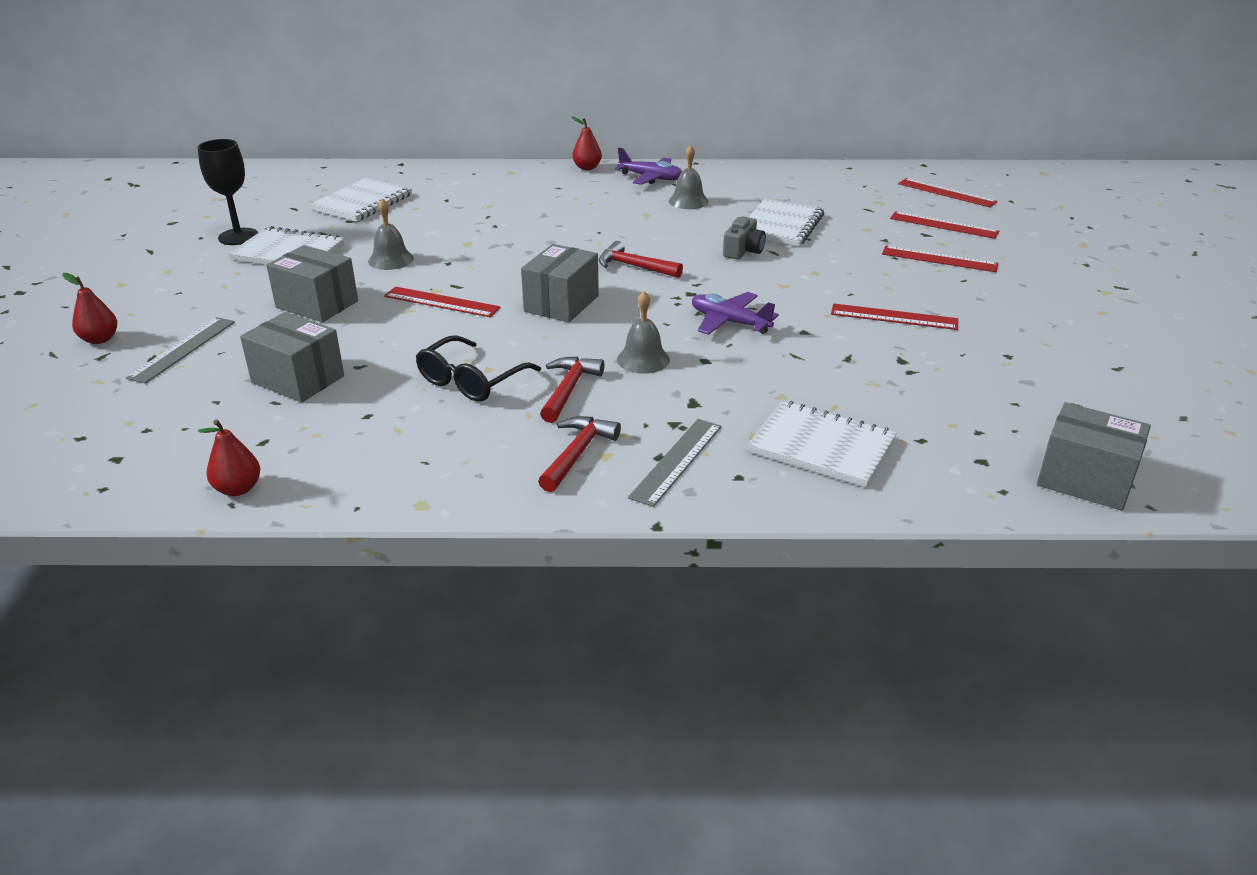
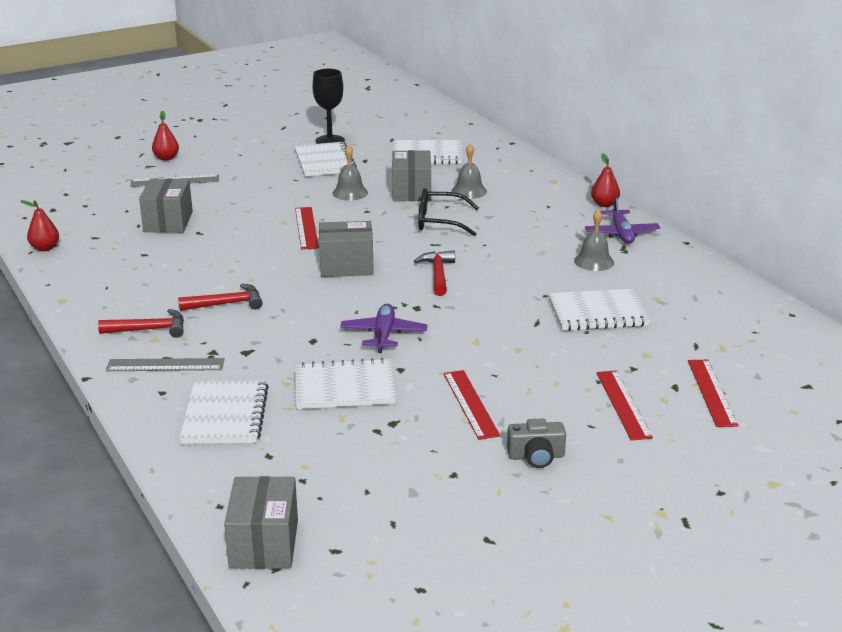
camera: 60 degrees right, 5 degrees down
(317, 304) = (263, 194): grey box -> grey box (411, 191)
(471, 381) = (210, 270): black glasses -> black glasses (439, 221)
(643, 359) = (292, 317): grey bell -> grey bell (469, 191)
(743, 251) = (522, 309): grey camera -> grey camera (536, 456)
(817, 367) = (344, 387): none -> white notebook
(946, 193) = (803, 379): red ruler -> none

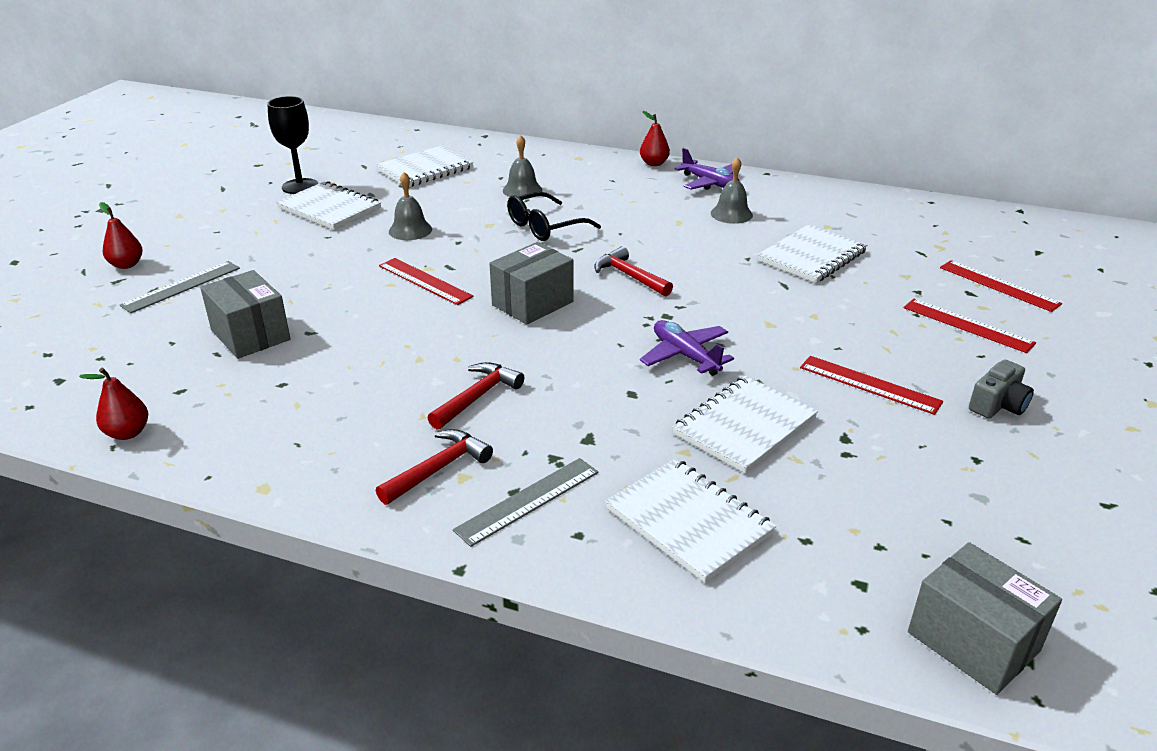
camera: 40 degrees left, 5 degrees up
(411, 191) = (469, 208): grey box -> none

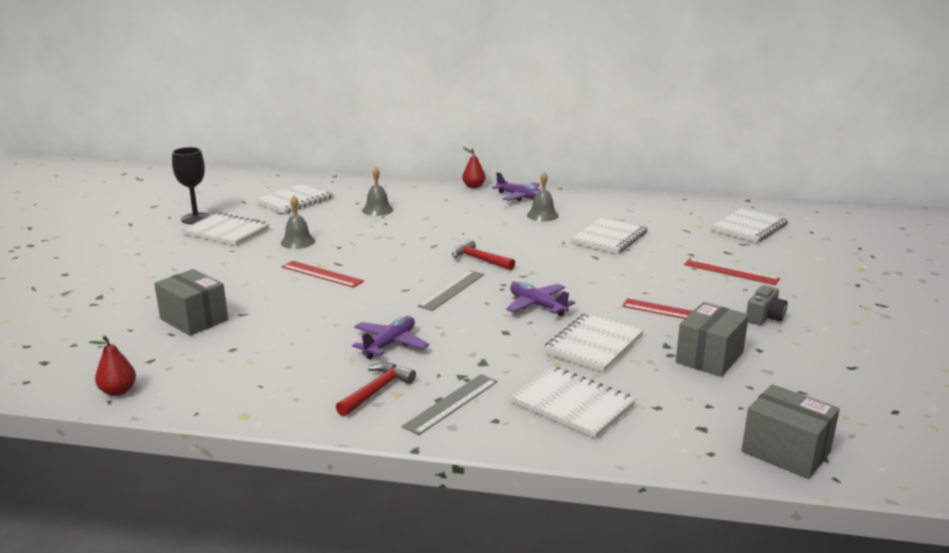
camera: 10 degrees left, 10 degrees down
(126, 265) = (69, 281): red pear -> none
(181, 286) = (123, 292): grey ruler -> grey ruler (452, 290)
(477, 397) = (390, 344): red hammer -> purple plane
(532, 303) = (411, 282): grey box -> grey box (709, 357)
(545, 227) = (404, 233): black glasses -> none
(998, 285) = (745, 246): red ruler -> none
(1011, 255) = (749, 227): none -> white notebook

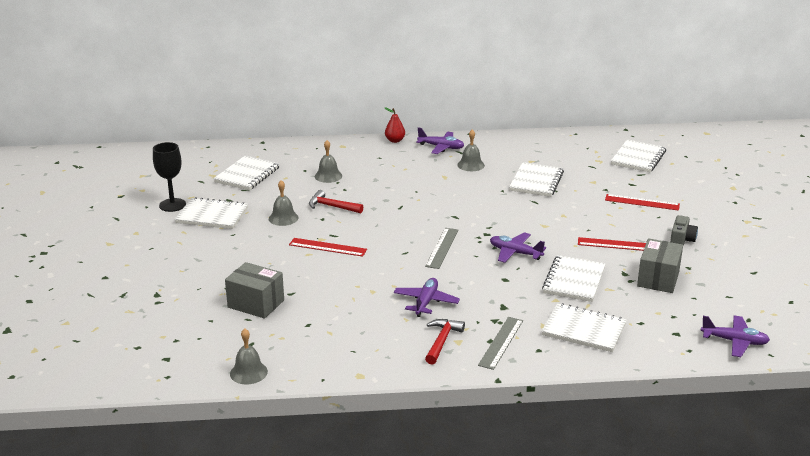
camera: 15 degrees left, 5 degrees up
(118, 391) = (248, 372): red pear -> grey bell
(479, 260) = (446, 216): red hammer -> red hammer (332, 206)
(785, 452) = (734, 341): grey box -> purple plane

